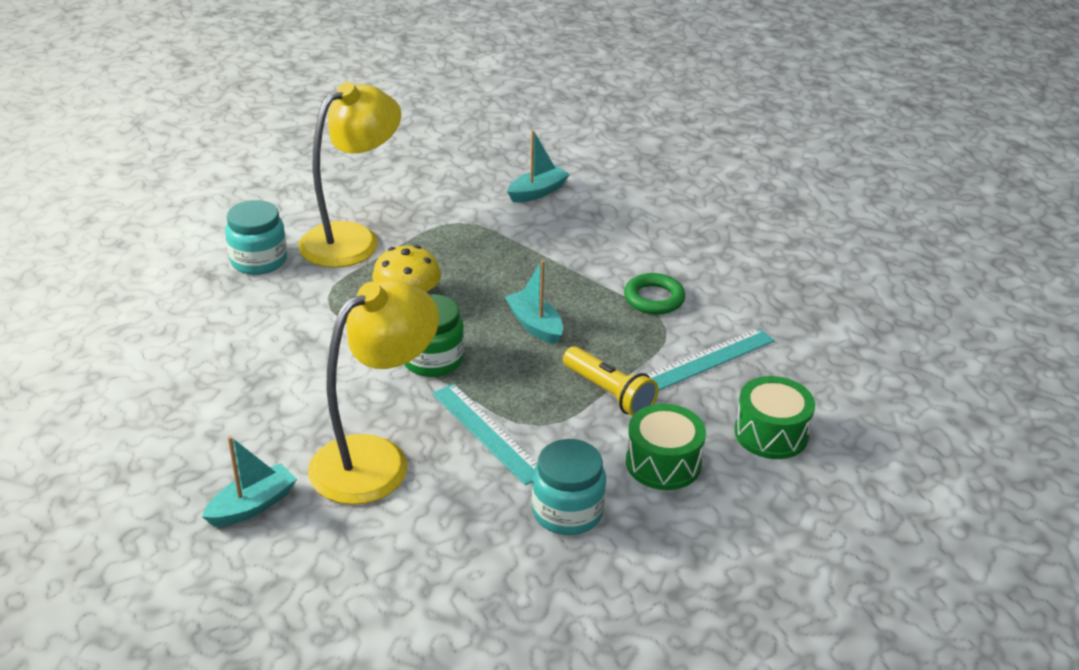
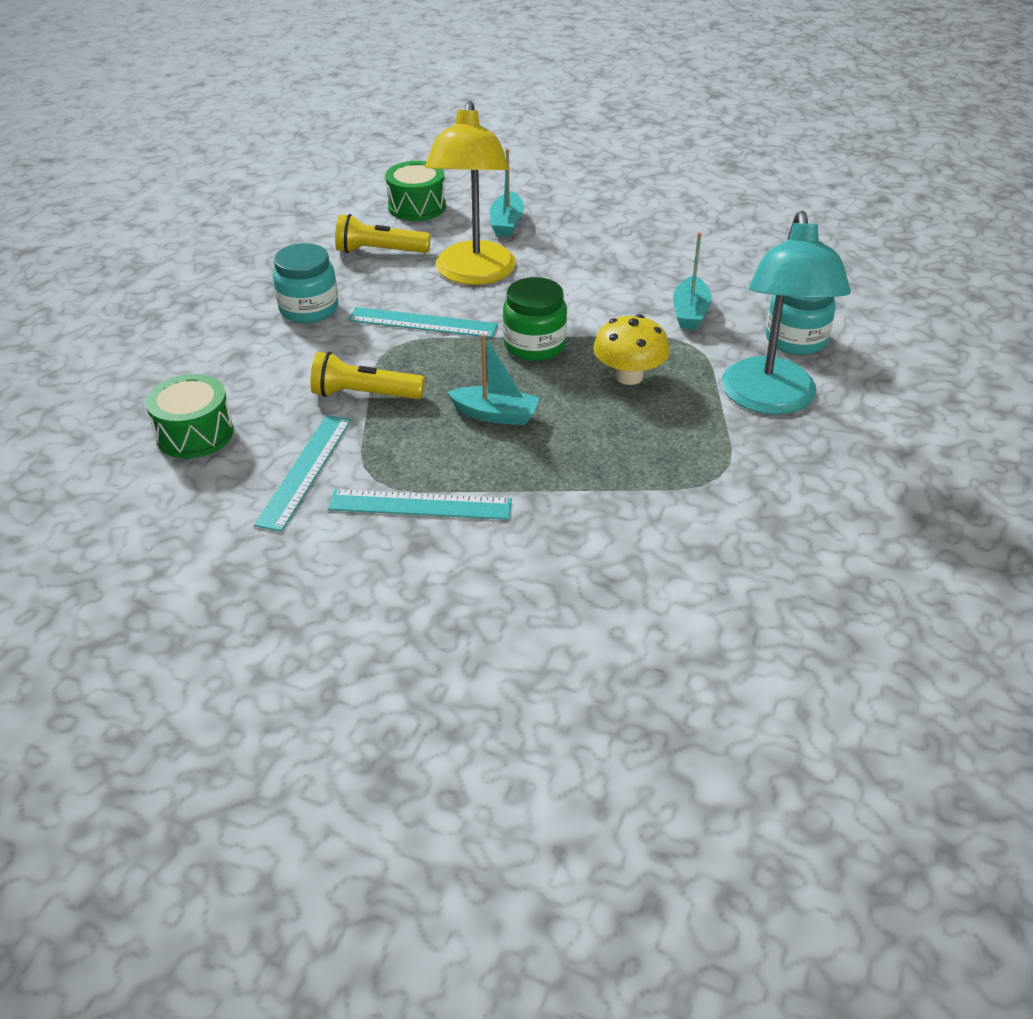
camera: 140 degrees right, 5 degrees up
(353, 239) = (770, 400): yellow lamp -> turquoise lamp
(419, 549) = (380, 251): none -> yellow flashlight
(537, 192) = (710, 569): turquoise boat -> turquoise boat (690, 313)
(654, 298) = (420, 504): green ring -> turquoise ruler
(663, 463) = (269, 368): green drum -> green drum (417, 207)

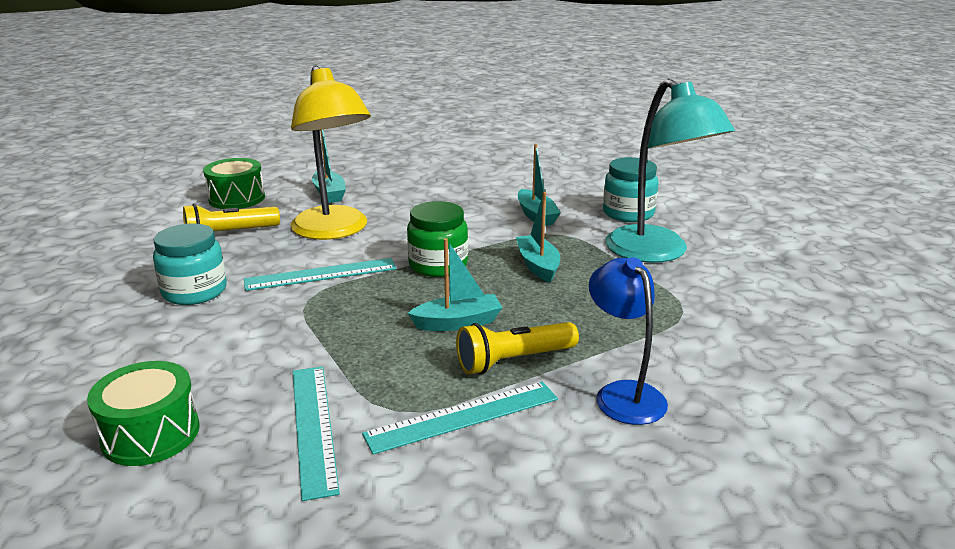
camera: 30 degrees left, 15 degrees down
(364, 394) = (316, 343): yellow flashlight -> yellow flashlight (514, 361)
(570, 536) = (623, 394): none -> blue lamp
(629, 376) = (538, 266): yellow mushroom -> turquoise boat

